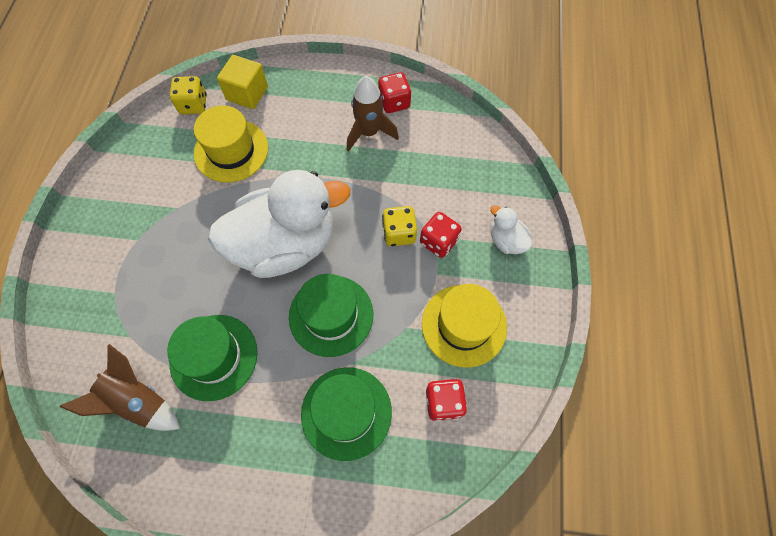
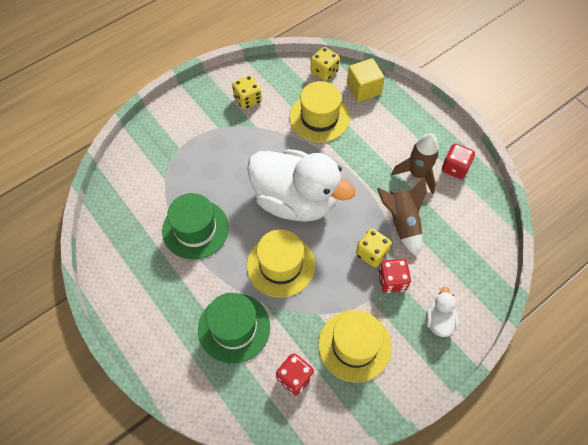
camera: 45 degrees right, 5 degrees down
(139, 401) = (137, 217): brown rocket -> brown rocket (402, 223)
(141, 189) = (247, 100): none -> yellow dice
(331, 315) = (280, 265): green hat -> yellow hat

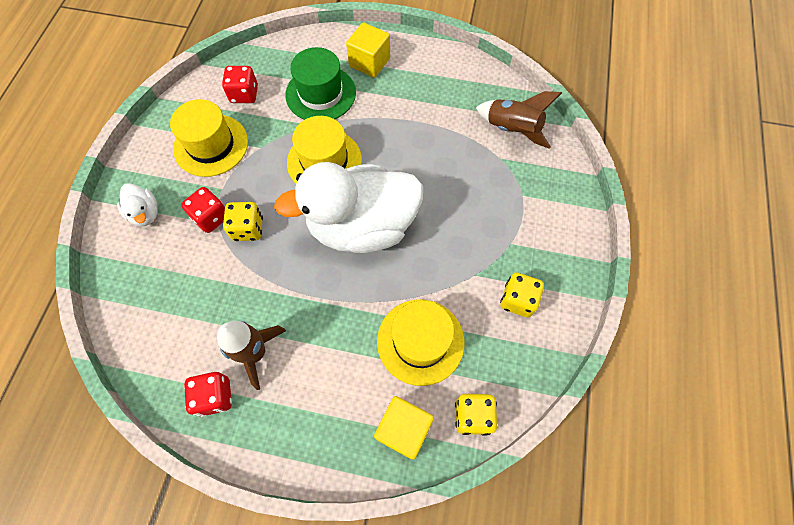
camera: 140 degrees right, 5 degrees up
(169, 328) = (369, 62): none -> yellow cube
(195, 229) = (426, 137): green hat -> none
(402, 223) = (237, 281): brown rocket -> brown rocket (512, 130)

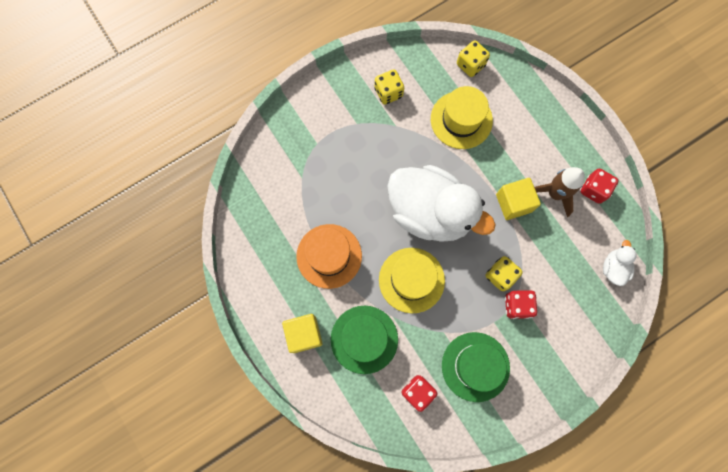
camera: 135 degrees left, 10 degrees up
(145, 213) = (557, 349): white duck -> white duck (613, 268)
(211, 145) = (475, 366): yellow hat -> green hat
(403, 429) = (510, 89): yellow cube -> yellow cube (513, 203)
(410, 123) = (329, 256): none -> orange hat
(512, 130) = (272, 188): brown rocket -> none

